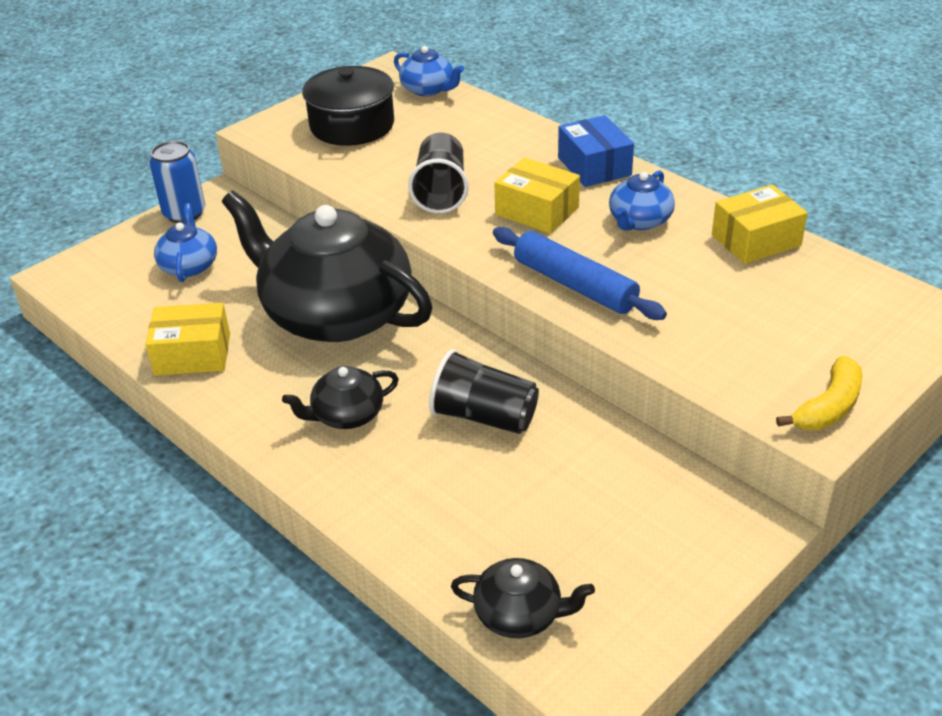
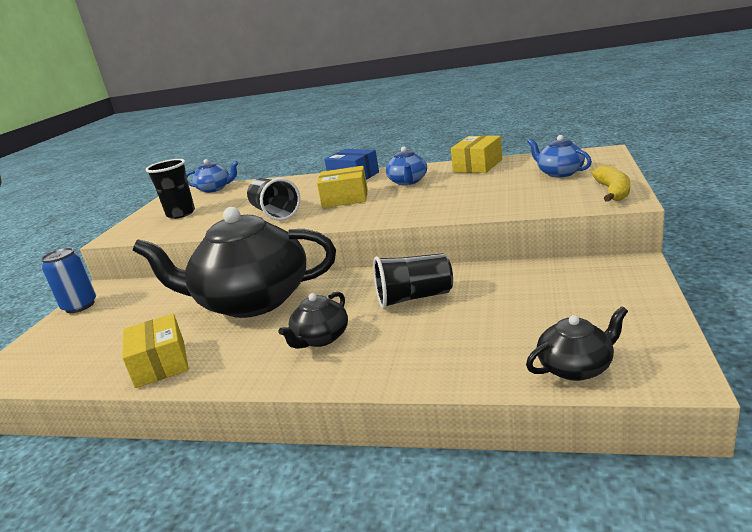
camera: 30 degrees left, 15 degrees down
(189, 265) = (110, 326): blue teapot -> blue teapot (559, 173)
(192, 354) = (160, 364): yellow box -> yellow box turned 75 degrees counterclockwise
(352, 125) = (181, 214): black pot -> black cup
(575, 285) = (409, 210): blue rolling pin -> none

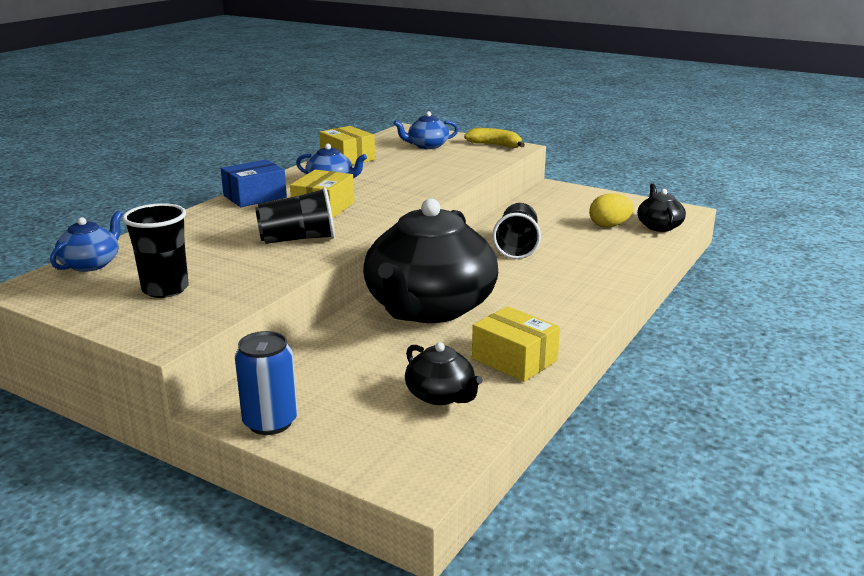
camera: 75 degrees left, 0 degrees up
(160, 364) = (514, 360): yellow box -> yellow box turned 45 degrees clockwise
(320, 338) = (545, 286): black teapot -> black teapot (441, 395)
(534, 331) = (609, 226): none -> yellow egg

